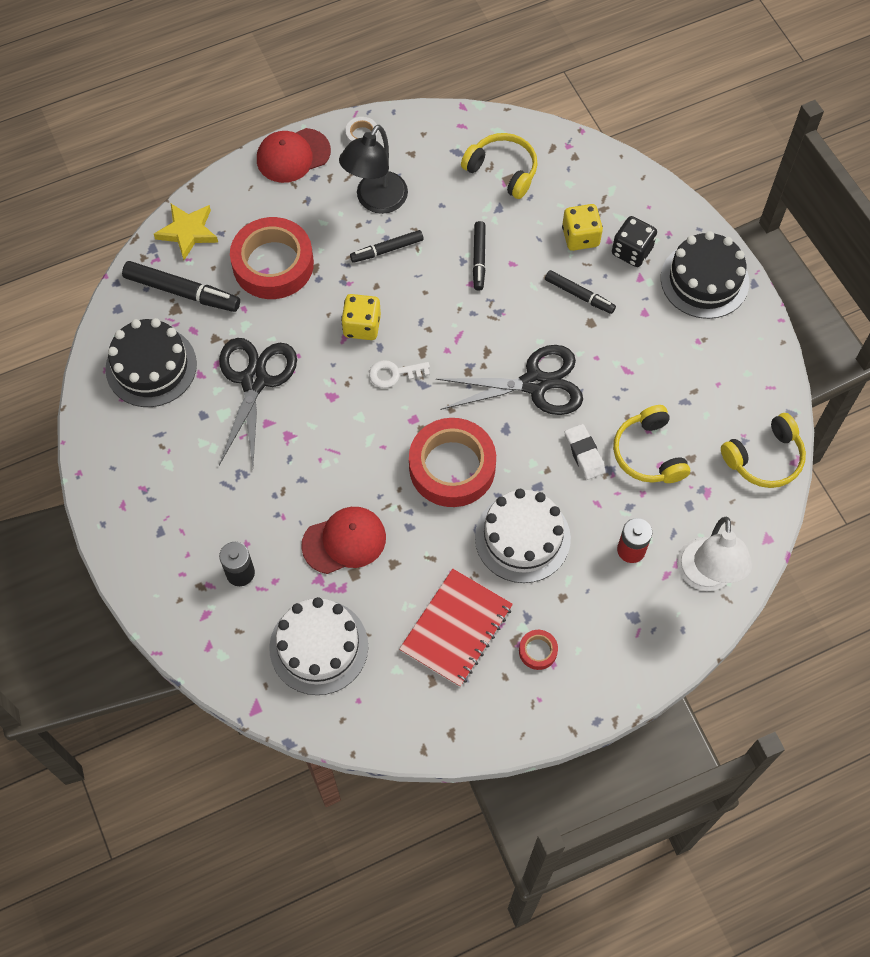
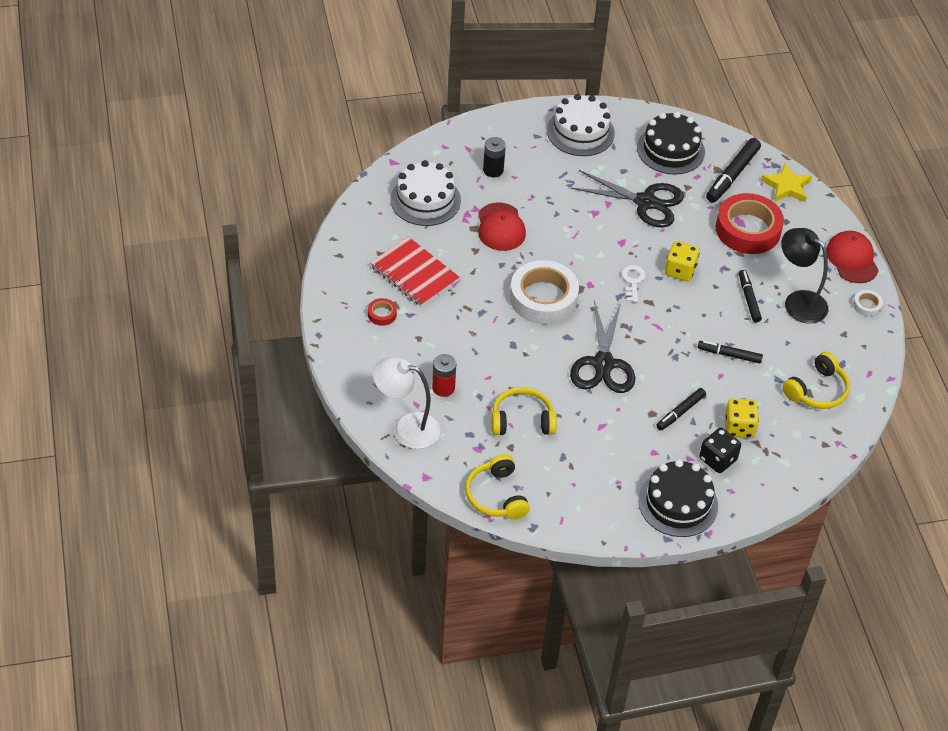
camera: 100 degrees right, 15 degrees down
(452, 467) = (543, 298): red tape -> white tape
(522, 538) = (473, 326): white cake -> white cake (580, 132)
(584, 454) = (533, 379): white eraser -> none

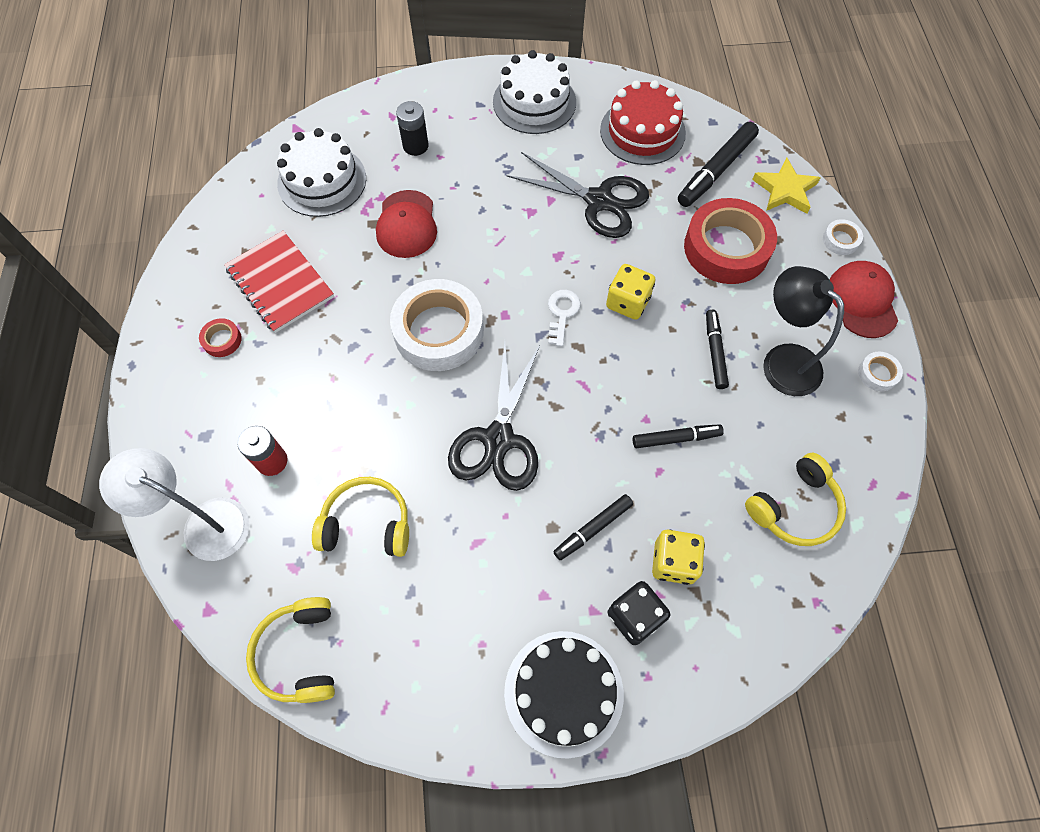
camera: 10 degrees right, 15 degrees up
(670, 150) = (642, 131): black cake -> red cake
(729, 355) = (676, 438): black marker -> black marker turned 150 degrees clockwise
(832, 219) = (840, 240): none -> white tape

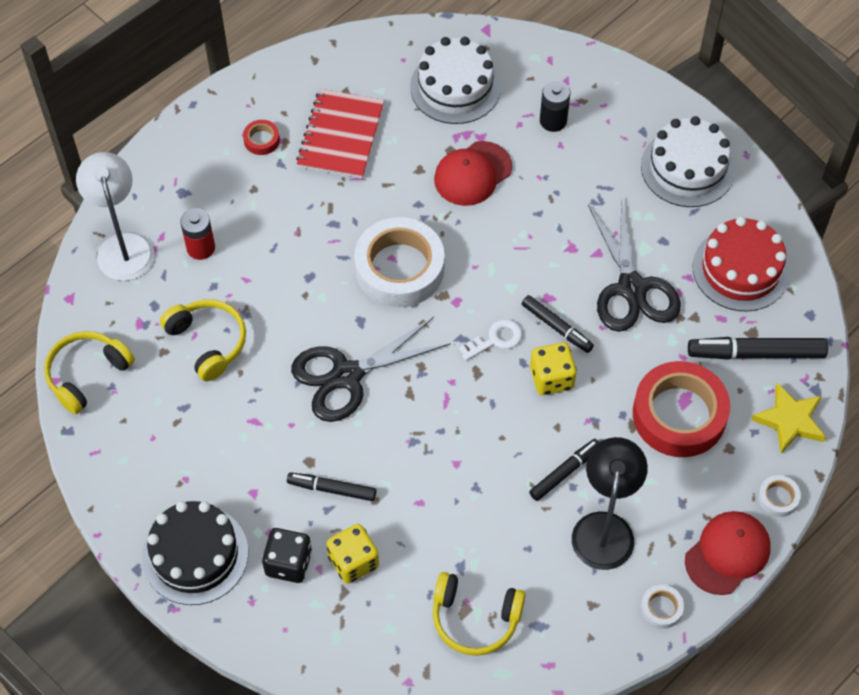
camera: 50 degrees right, 5 degrees down
(676, 438) = (459, 495): black marker -> black marker (557, 327)

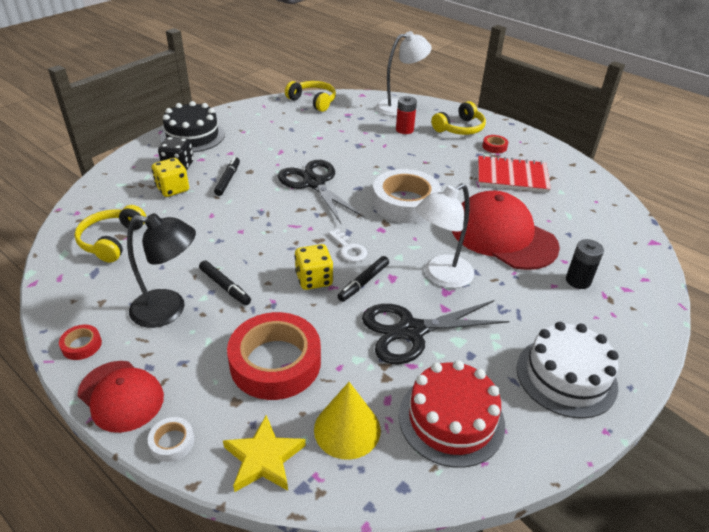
camera: 85 degrees right, 20 degrees down
(207, 342) = (336, 134): yellow headphones -> yellow headphones (459, 128)
(455, 87) = (584, 226): white cake -> none
(472, 174) = (503, 236): red cap -> red cap, size x1.62
(546, 249) = (441, 276): none -> white lamp
(661, 608) = (81, 345): white tape -> red tape
(756, 353) = (347, 429): black marker -> yellow cone

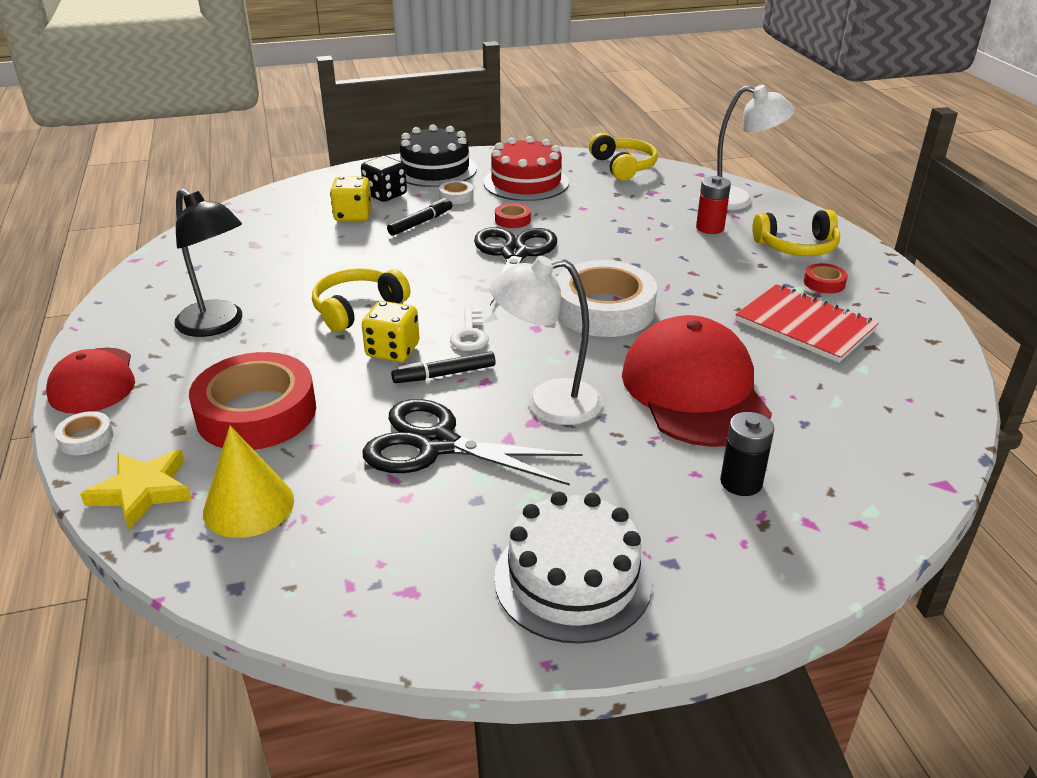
camera: 35 degrees right, 5 degrees down
(81, 345) = (112, 326): red tape -> red tape (512, 220)
(112, 241) = (241, 245): yellow headphones -> yellow headphones (357, 309)
(225, 287) = (293, 324): black marker -> none
(230, 153) = (456, 196): none -> white tape
(451, 419) = (368, 552): red cake -> red cake (526, 182)

